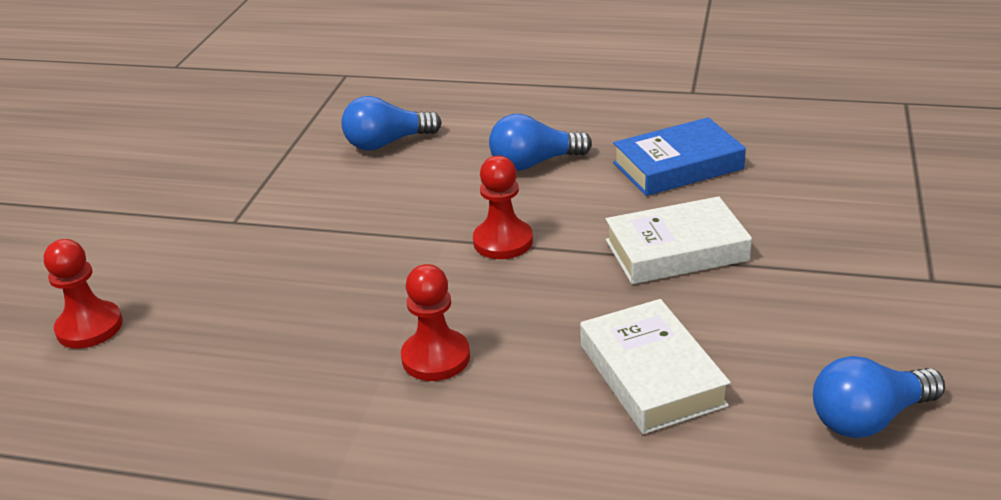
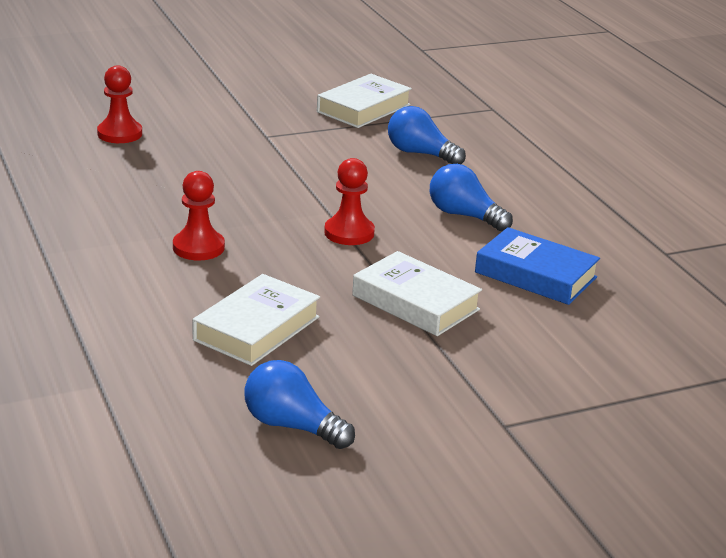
camera: 50 degrees right, 5 degrees down
(253, 141) = (363, 108): none -> white book

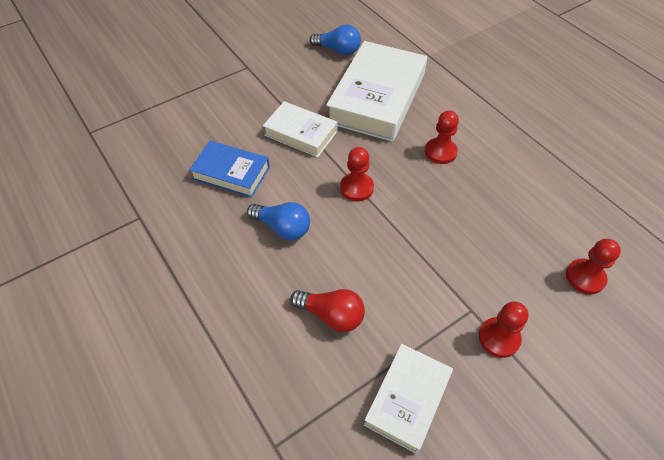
camera: 170 degrees right, 25 degrees up
(251, 119) = (499, 338): none -> red pawn
(256, 328) = (377, 98): white book -> white book, size x1.78
(420, 154) = (331, 315): blue light bulb -> red light bulb

